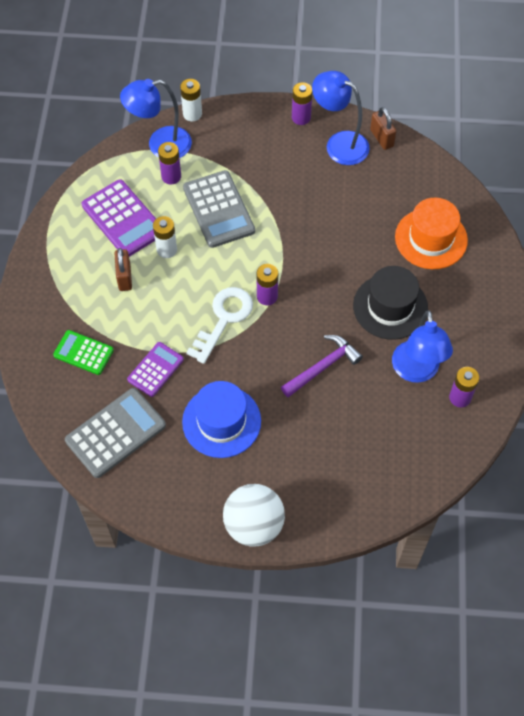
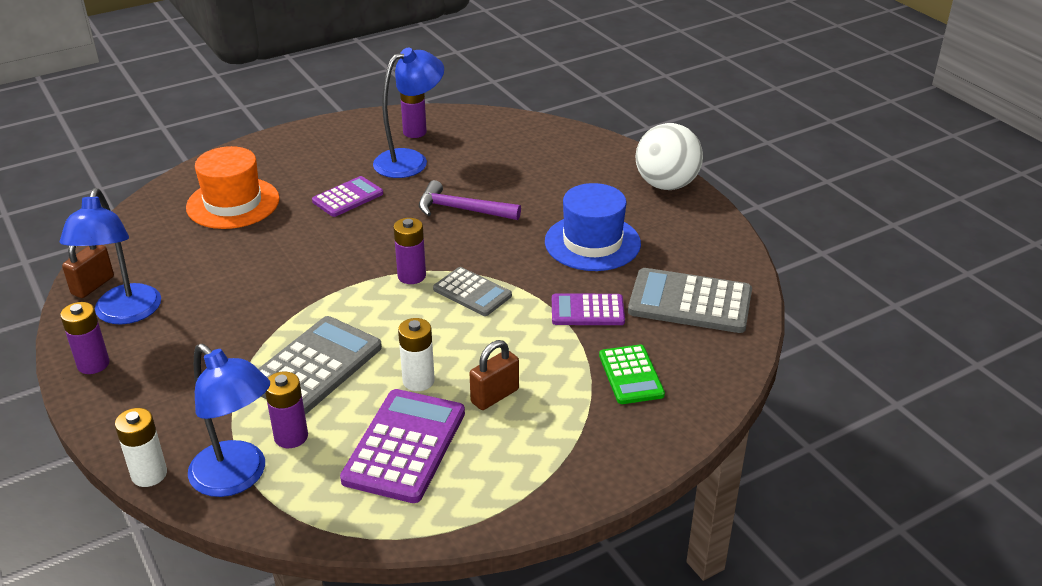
camera: 125 degrees left, 25 degrees down
(224, 319) = (472, 292): white key -> grey calculator
(390, 307) = (348, 197): black hat -> purple calculator

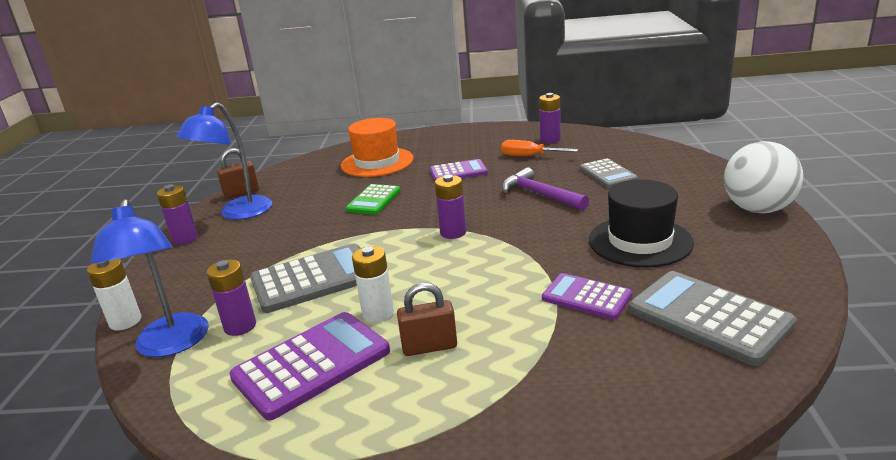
camera: 35 degrees right, 10 degrees down
(410, 160) = (529, 156): blue lamp -> orange screwdriver
(472, 292) = (491, 256): grey calculator -> grey calculator (607, 174)
(592, 243) = (640, 241): blue hat -> black hat
(631, 375) = (583, 370): green calculator -> green calculator (373, 200)

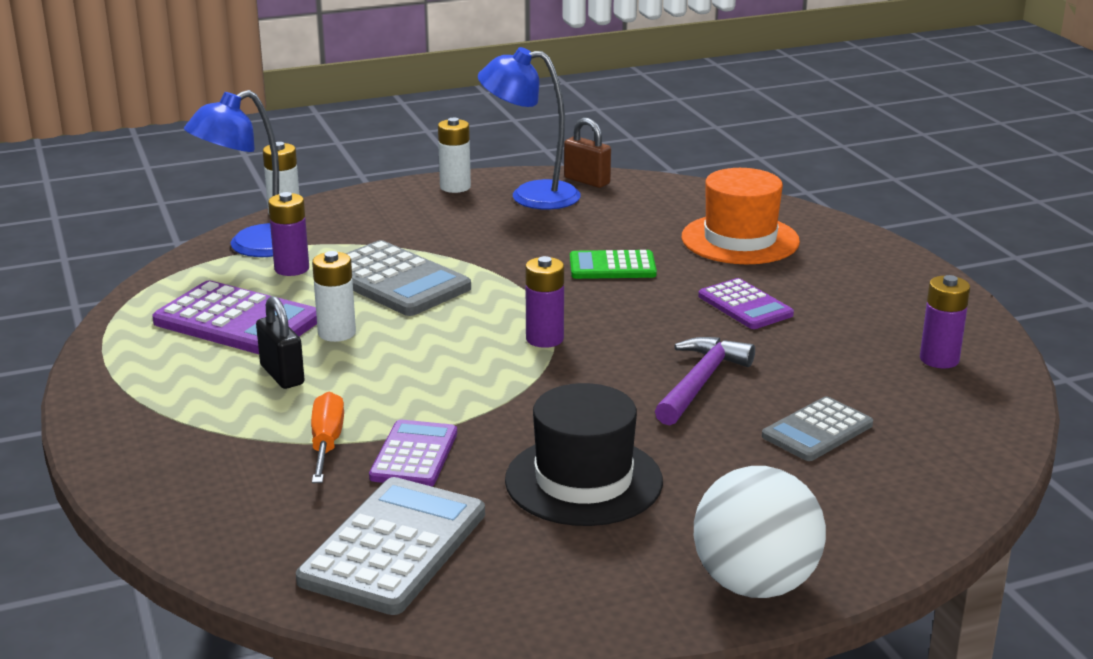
camera: 65 degrees right, 0 degrees up
(185, 239) = (455, 187): purple battery -> white battery
(429, 347) = (282, 375): brown padlock -> black padlock
(529, 156) = (848, 352): orange screwdriver -> orange screwdriver (326, 443)

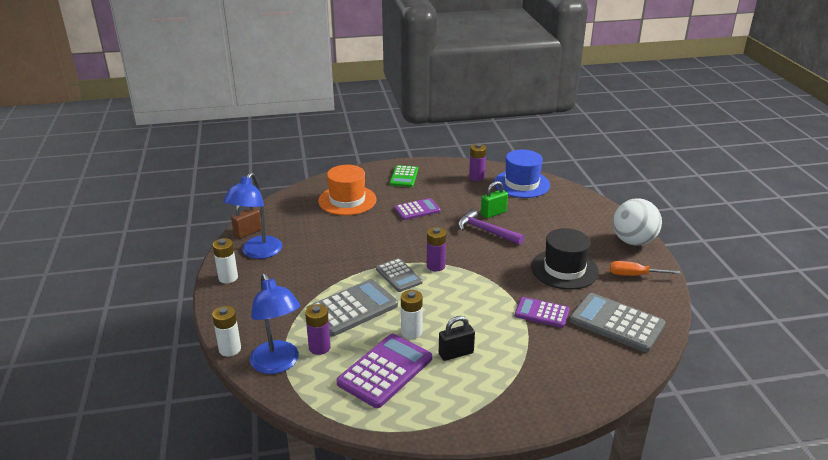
camera: 80 degrees left, 5 degrees up
(326, 443) = (529, 339): orange screwdriver -> orange screwdriver (634, 275)
(612, 266) = (362, 238): green calculator -> green calculator (404, 177)
(782, 387) = (493, 213): none -> green padlock
(817, 430) = (528, 212): grey calculator -> grey calculator (398, 275)
(951, 418) = (521, 184): none -> blue hat

